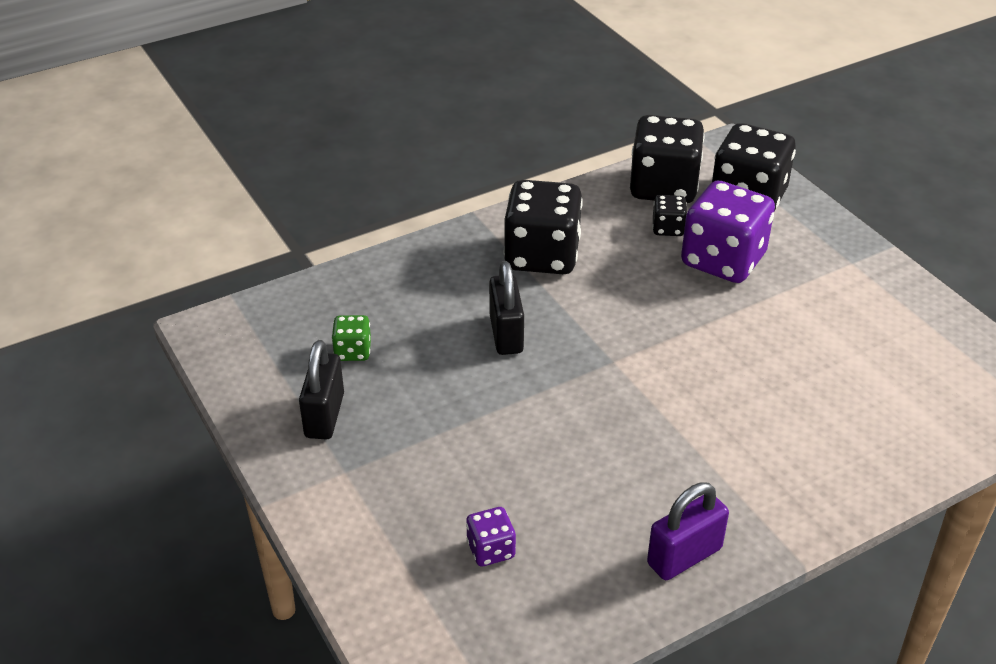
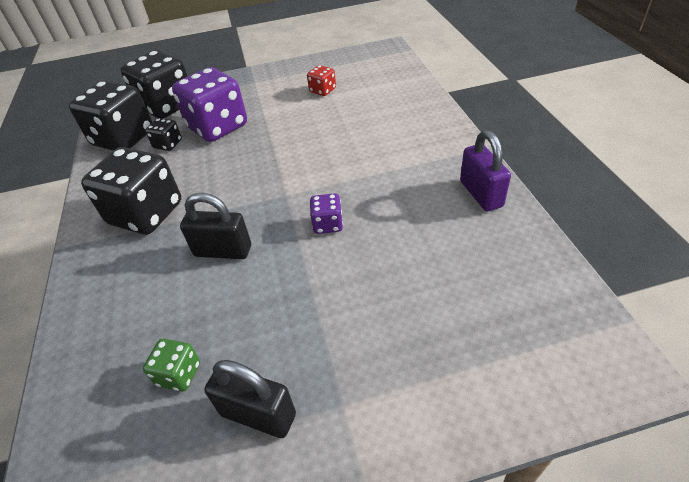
camera: 70 degrees left, 5 degrees up
(491, 550) = (461, 300): purple dice -> purple dice (328, 224)
(864, 342) = (322, 90): none -> red dice

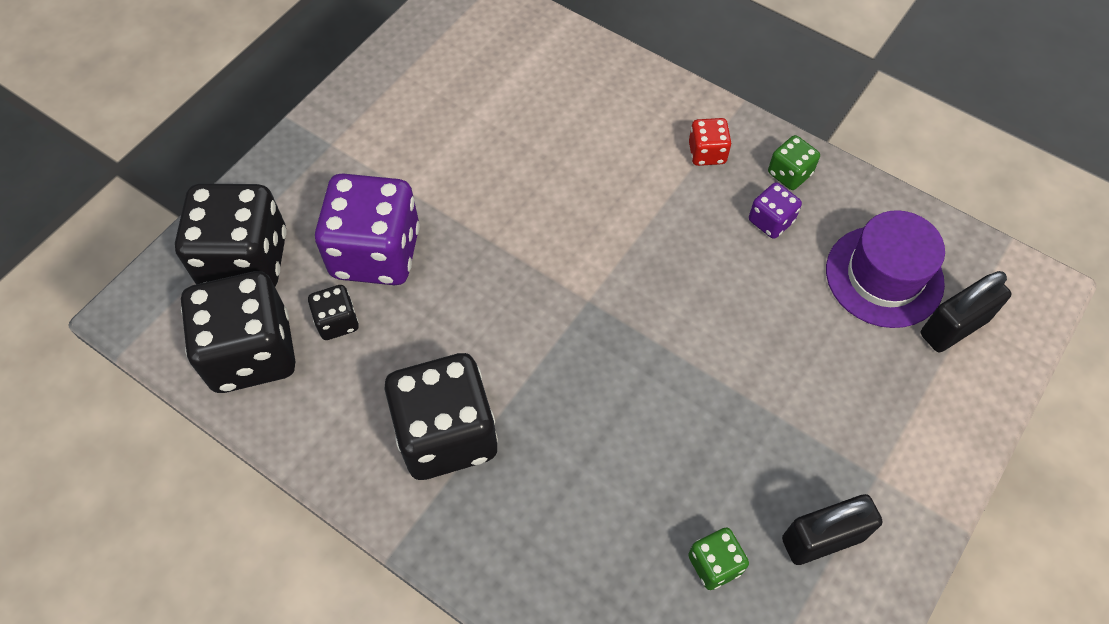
camera: 45 degrees left, 15 degrees up
(223, 251) = (601, 415): black padlock -> black padlock (954, 327)
(322, 90) = (456, 112): red dice -> red dice (707, 153)
(328, 224) = (677, 308): purple dice -> purple dice (771, 221)
(481, 194) = (789, 174): purple padlock -> green dice
(489, 283) = (884, 276): none -> purple hat

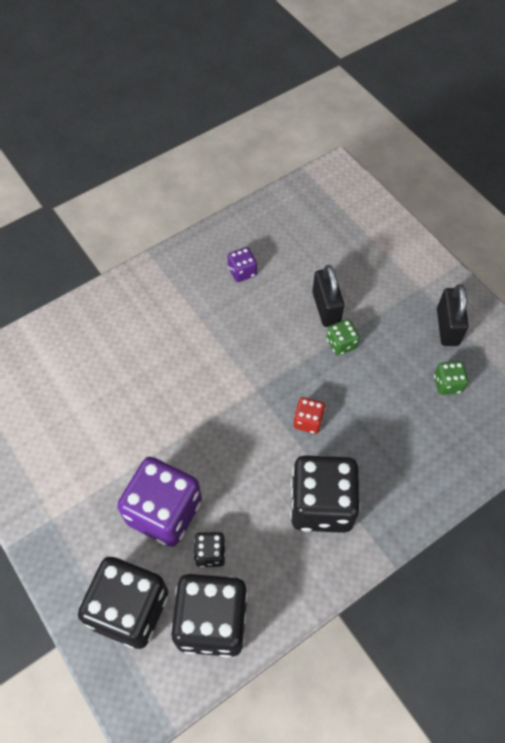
camera: 70 degrees left, 0 degrees up
(707, 153) = (177, 285): red dice -> red dice (308, 421)
(789, 174) = (213, 249): green dice -> green dice (341, 344)
(884, 276) = (302, 233): purple hat -> none
(954, 327) = (346, 216): black padlock -> black padlock (326, 308)

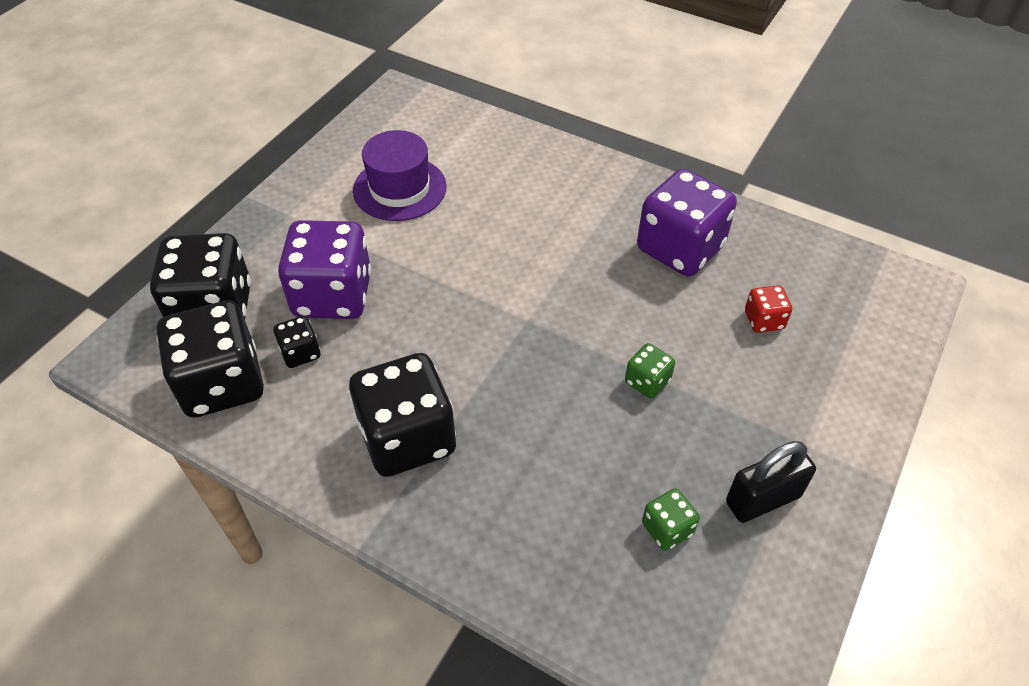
camera: 65 degrees right, 10 degrees down
(74, 423) = (399, 188): none -> purple hat
(242, 272) = (680, 248): purple dice -> purple dice, size x2.17
(308, 421) = (514, 385): red dice -> red dice (763, 320)
(326, 308) = (689, 347): black padlock -> none

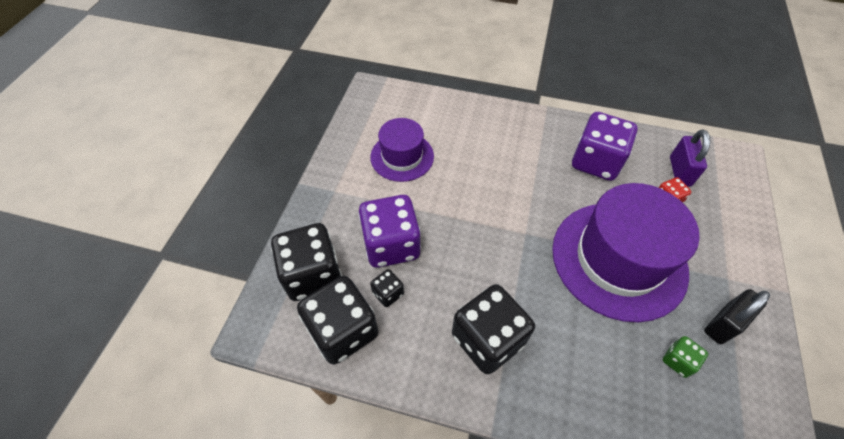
camera: 15 degrees left, 5 degrees up
(647, 382) = (618, 259): green dice -> purple hat
(805, 286) = (679, 171): none -> purple padlock

